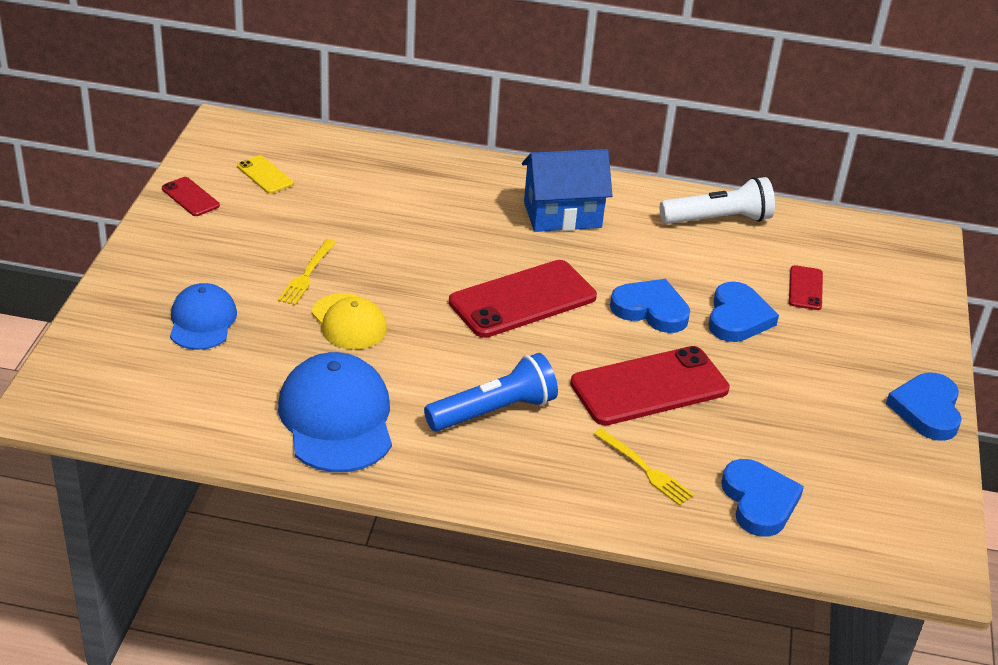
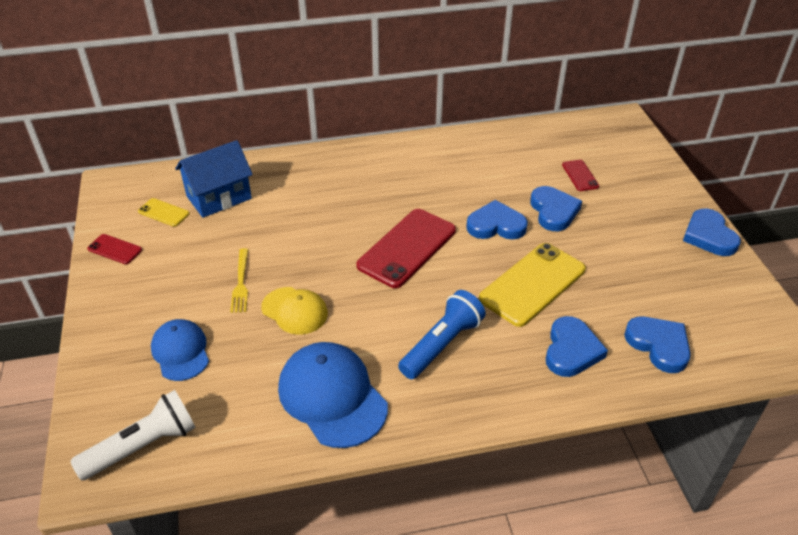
camera: 20 degrees left, 5 degrees up
(562, 215) = (394, 174): blue house -> blue house (219, 197)
(645, 469) = (571, 350): yellow fork -> blue heart
(649, 386) = (532, 284): red phone -> yellow phone
(718, 220) = (495, 145): white flashlight -> white flashlight (143, 446)

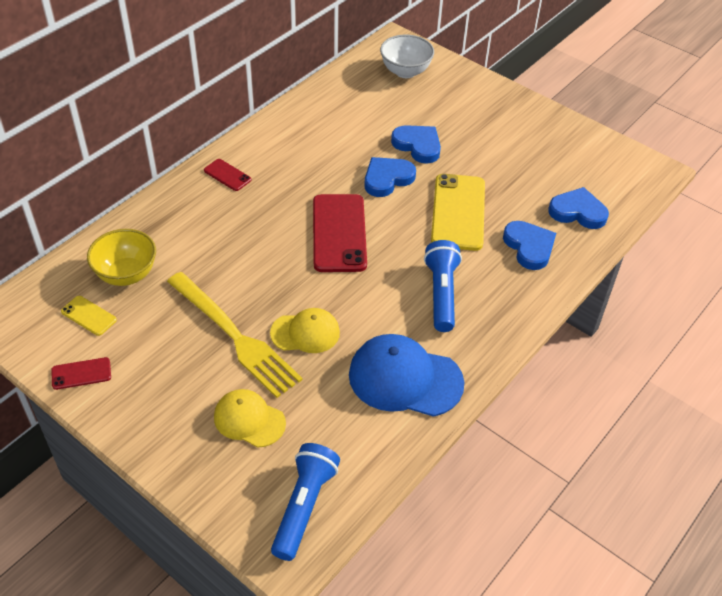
camera: 40 degrees left, 5 degrees up
(143, 446) = (304, 506): white flashlight -> blue flashlight
(163, 212) = (88, 316): yellow phone -> yellow phone turned 45 degrees clockwise
(180, 352) = (249, 420): blue cap -> yellow cap
(219, 197) = (126, 274): blue house -> yellow bowl
(241, 283) = (235, 336): yellow fork -> yellow fork, size x2.10
(580, 175) = (408, 106): red phone -> red phone (227, 175)
(607, 147) = (405, 71): none -> white bowl
(709, 236) = (538, 112): blue heart -> none

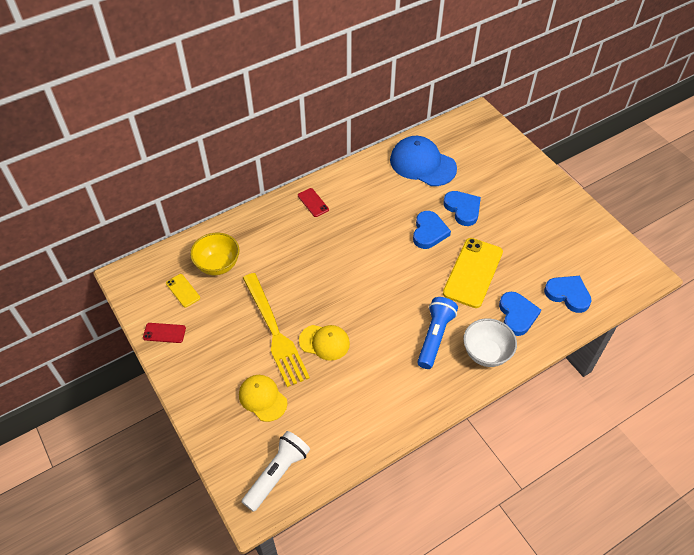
camera: 20 degrees right, 5 degrees up
(304, 506) = (277, 474): blue flashlight -> white flashlight
(339, 233) = (377, 268): red phone -> none
(387, 179) = (429, 232): blue heart -> blue heart turned 120 degrees clockwise
(405, 71) = (476, 143): white bowl -> white bowl (486, 353)
(405, 379) = (382, 397): blue cap -> blue cap (422, 164)

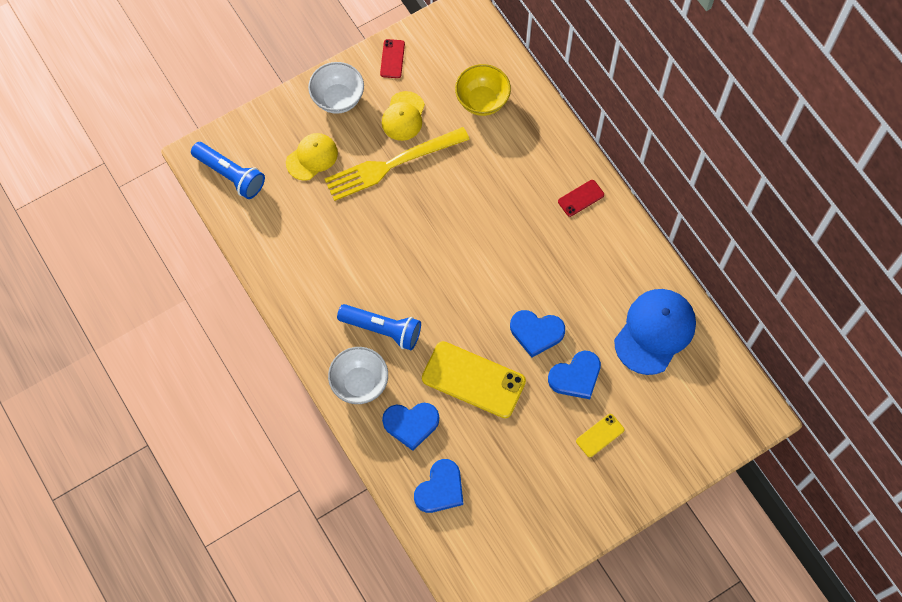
camera: 90 degrees right, 15 degrees up
(183, 290) = (447, 70): yellow phone -> yellow phone (600, 435)
(201, 377) = (338, 99): none -> white bowl
(277, 474) = (230, 175): white flashlight -> blue flashlight
(324, 342) = (378, 214): yellow cap -> yellow cap (403, 116)

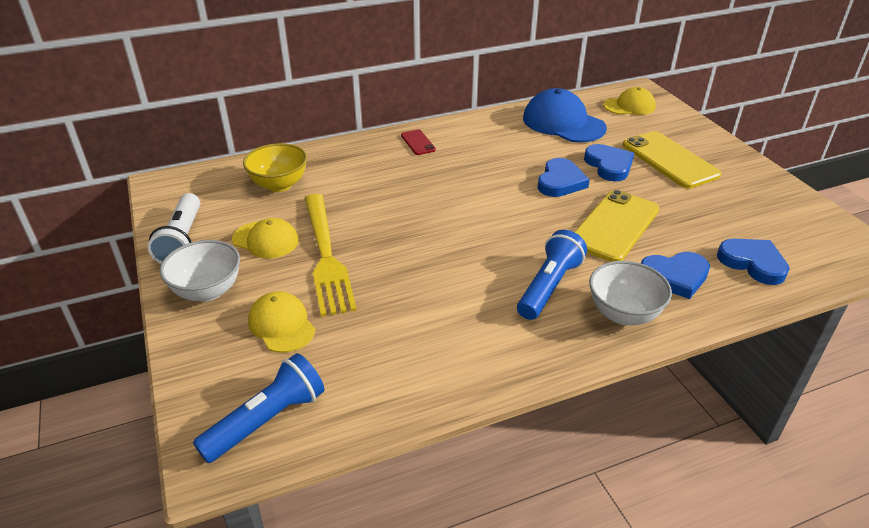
camera: 80 degrees left, 30 degrees down
(392, 59) = (182, 240): red phone -> white flashlight
(411, 424) = (674, 277): blue heart -> blue heart turned 75 degrees clockwise
(600, 435) = (669, 160): yellow phone -> yellow phone, size x2.09
(713, 401) = (629, 106): none -> yellow cap

